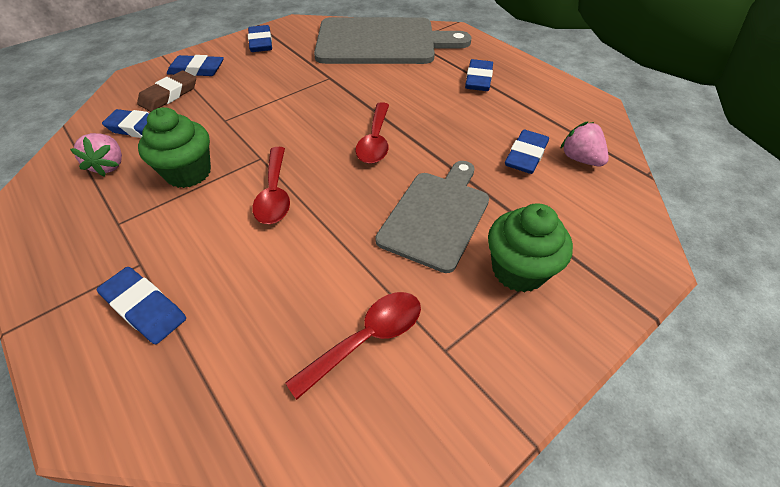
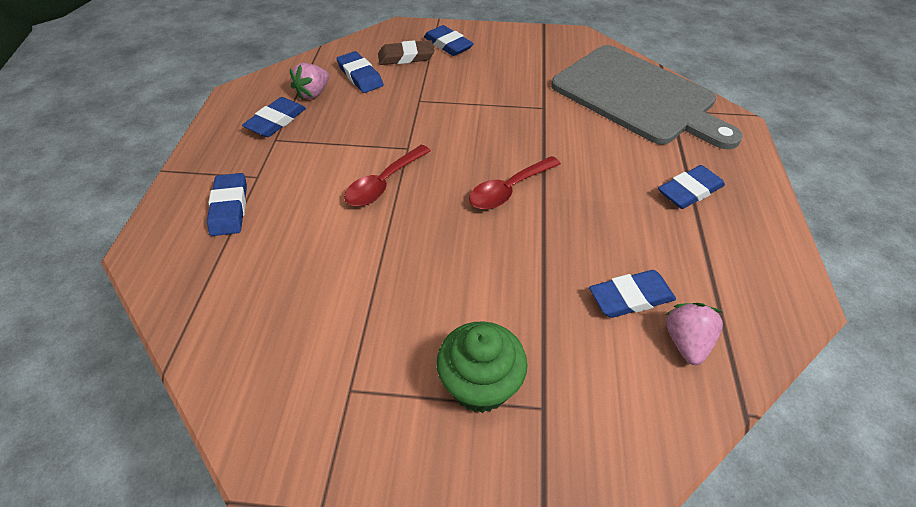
camera: 45 degrees right, 0 degrees up
(188, 173) = (350, 129): green cupcake -> none
(261, 42) = (525, 43): blue eraser -> blue eraser (276, 121)
(367, 338) = (314, 335): red spoon -> none
(436, 216) = (475, 288): grey cutting board -> none

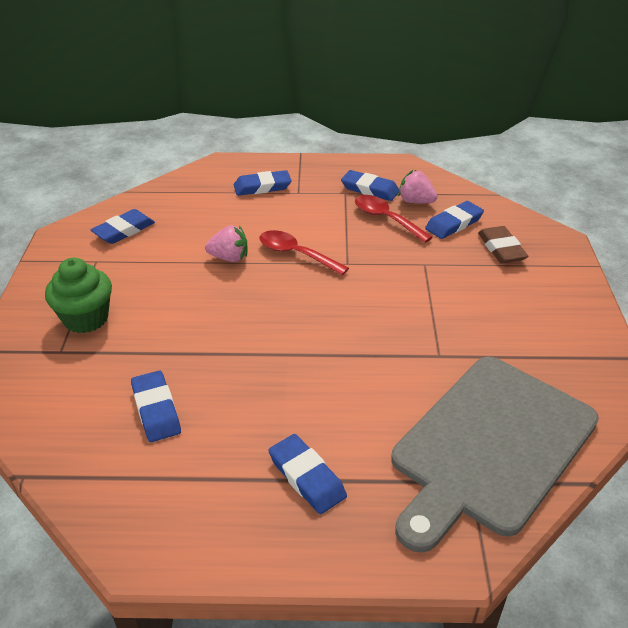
camera: 85 degrees right, 10 degrees down
(448, 44) = (541, 276): blue eraser -> blue eraser (124, 230)
(508, 190) = (294, 329): red spoon -> red spoon (386, 219)
(686, 342) = (101, 444): pink strawberry -> pink strawberry (229, 258)

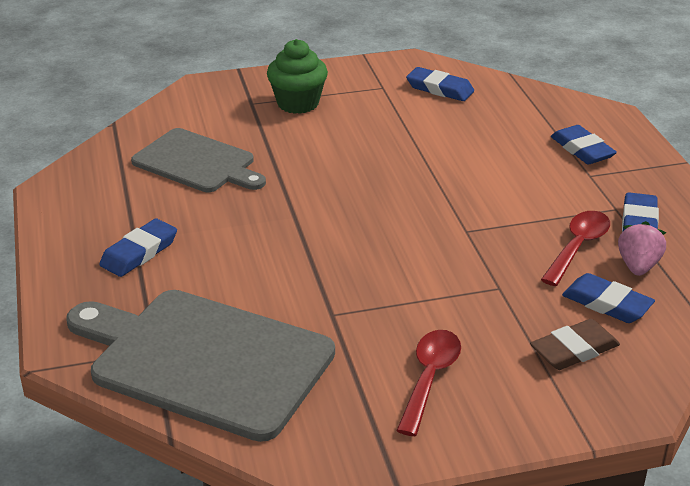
camera: 75 degrees right, 5 degrees down
(156, 410) = (197, 163): blue eraser -> grey cutting board
(229, 258) = (430, 155): pink strawberry -> none
(296, 254) = (461, 194): red spoon -> red spoon (429, 378)

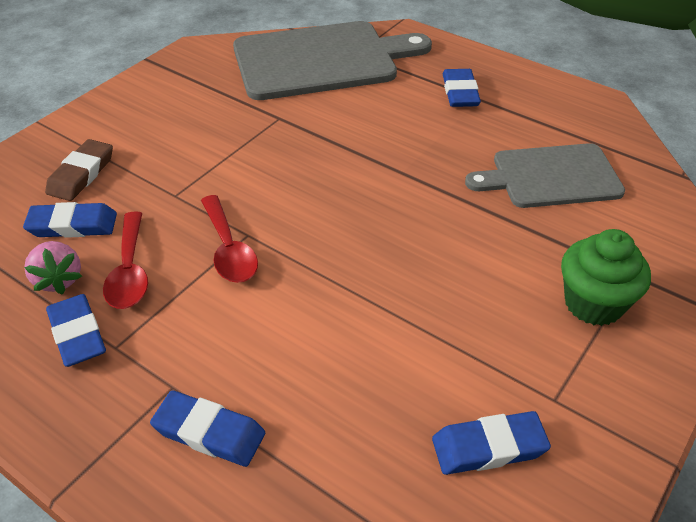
camera: 140 degrees right, 10 degrees up
(429, 378) = (173, 111): red spoon -> red spoon (229, 249)

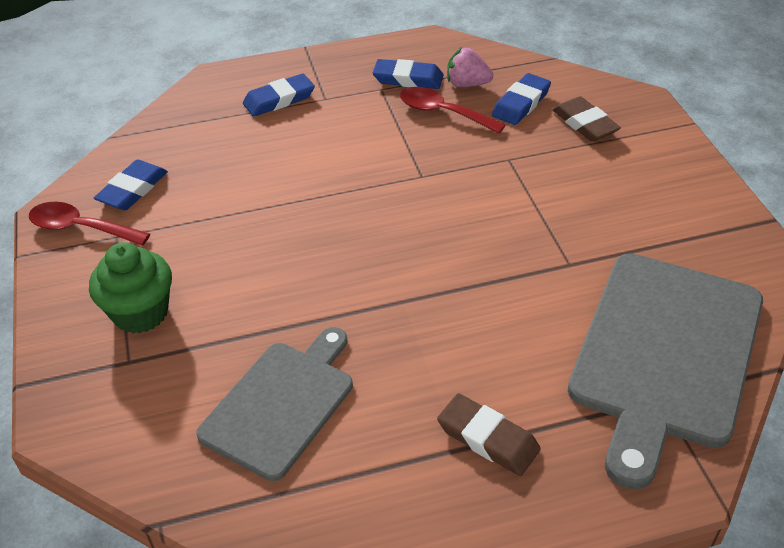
camera: 130 degrees right, 0 degrees up
(229, 249) = (415, 161): red spoon -> red spoon (81, 228)
(460, 92) = (488, 438): blue eraser -> brown eraser

